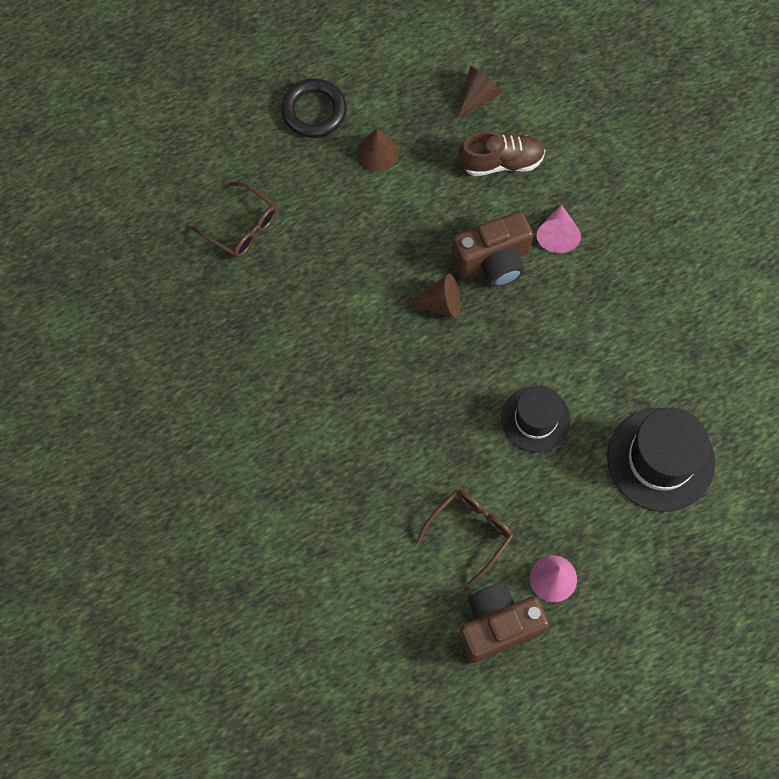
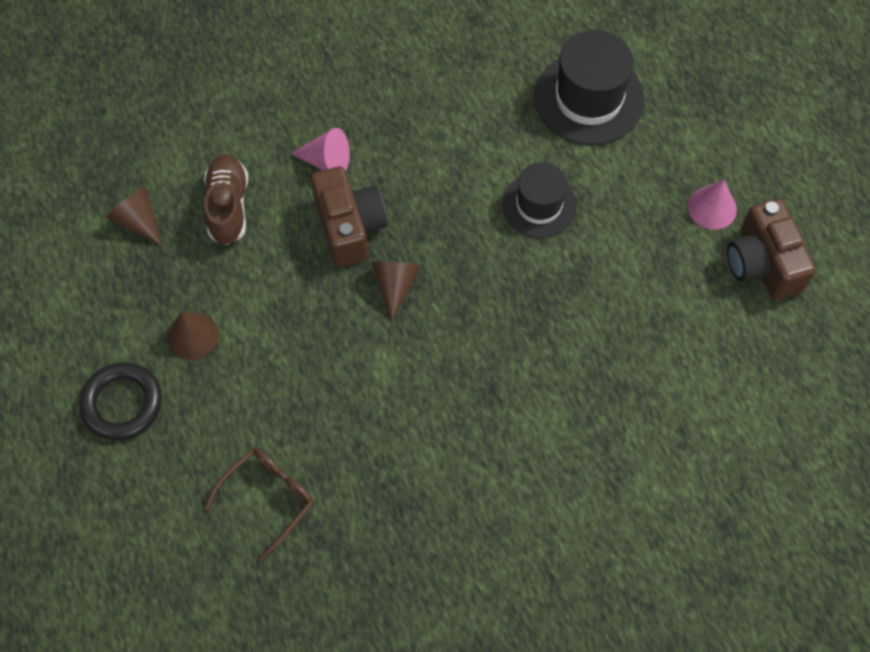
camera: 85 degrees left, 5 degrees down
(470, 531) = (661, 279): brown glasses -> none

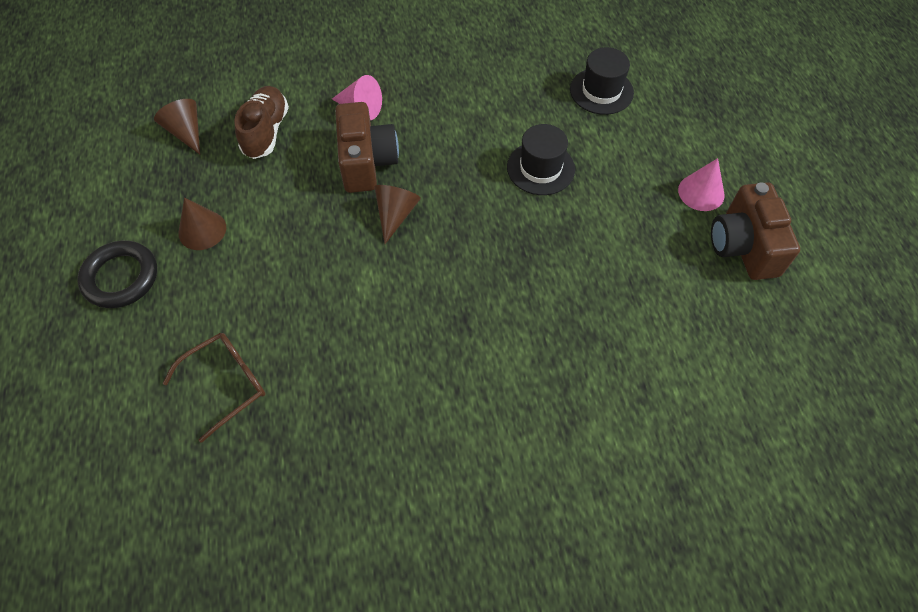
camera: 10 degrees right, 5 degrees down
(589, 98) = (601, 91): black hat -> black hat, size x0.65

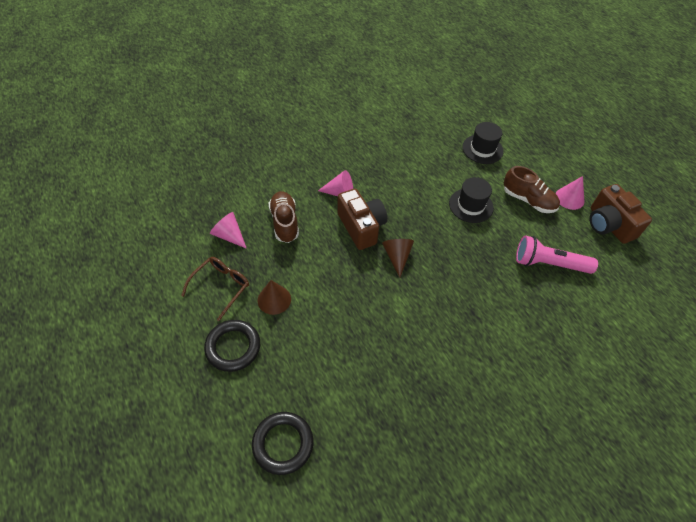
camera: 20 degrees left, 5 degrees down
(122, 417) = (283, 444): none -> black ring
(186, 132) = (229, 235): brown cone -> pink cone
(227, 384) = (343, 399): brown glasses -> brown glasses (221, 287)
(616, 279) = (549, 263): none -> pink flashlight
(633, 180) = (528, 200): none -> brown shoe

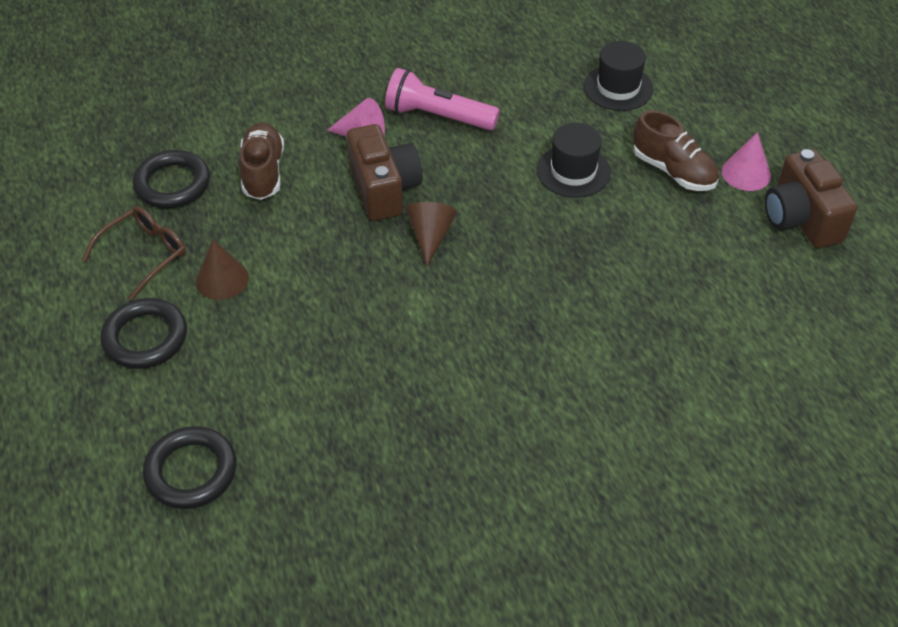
camera: 10 degrees right, 5 degrees down
(229, 235) = (172, 184): pink cone -> black ring
(549, 263) = (679, 267): pink flashlight -> pink flashlight (438, 116)

